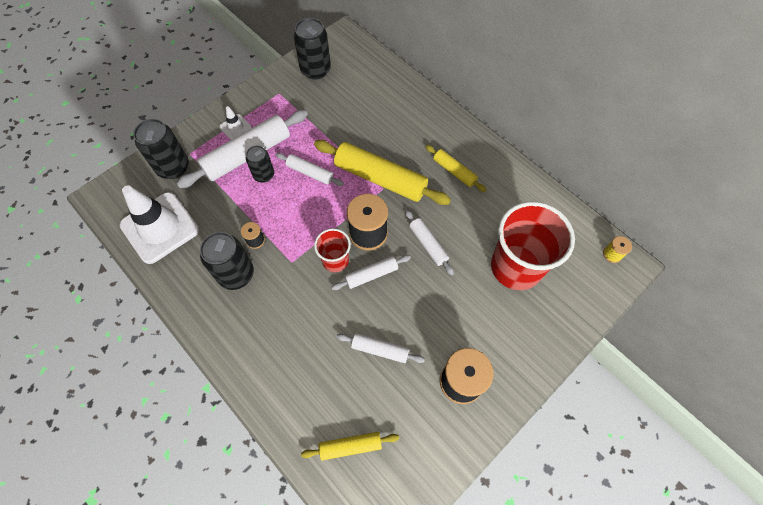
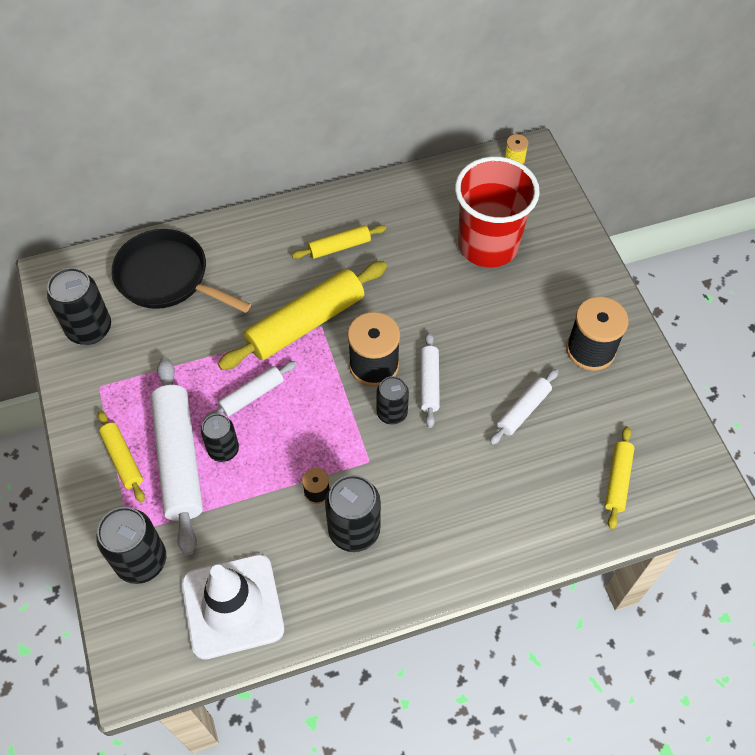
camera: 65 degrees left, 5 degrees down
(235, 127) = (123, 459): white traffic cone -> yellow rolling pin
(335, 260) = (392, 413): red cup -> black can
(373, 89) = (167, 277): none -> black pan
(428, 244) = (420, 312): white rolling pin -> none

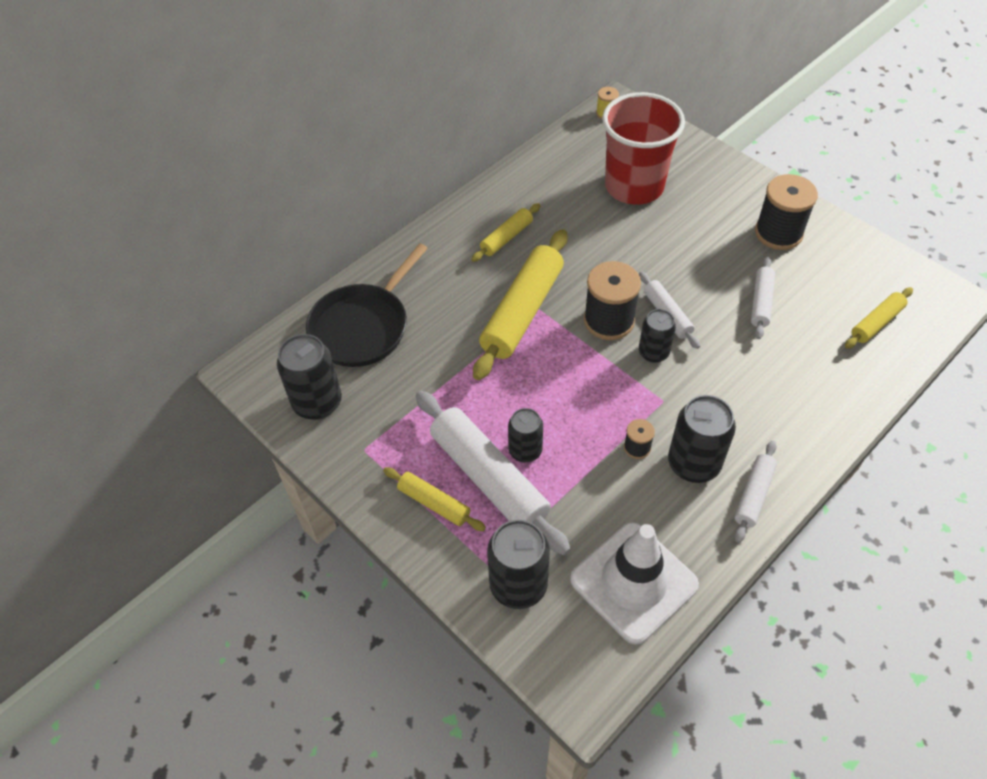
camera: 25 degrees left, 5 degrees down
(167, 277) = (363, 326): black pan -> black pan turned 60 degrees counterclockwise
(252, 395) = (517, 393): white rolling pin -> white rolling pin (754, 495)
(618, 480) = (876, 323): yellow rolling pin -> yellow rolling pin turned 60 degrees clockwise

